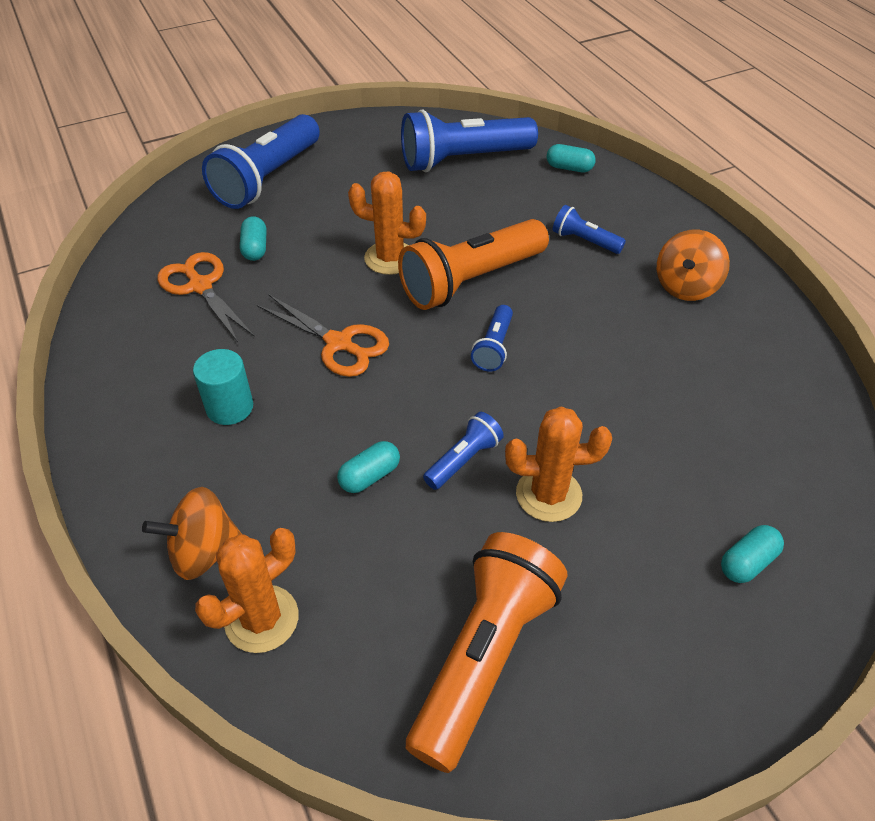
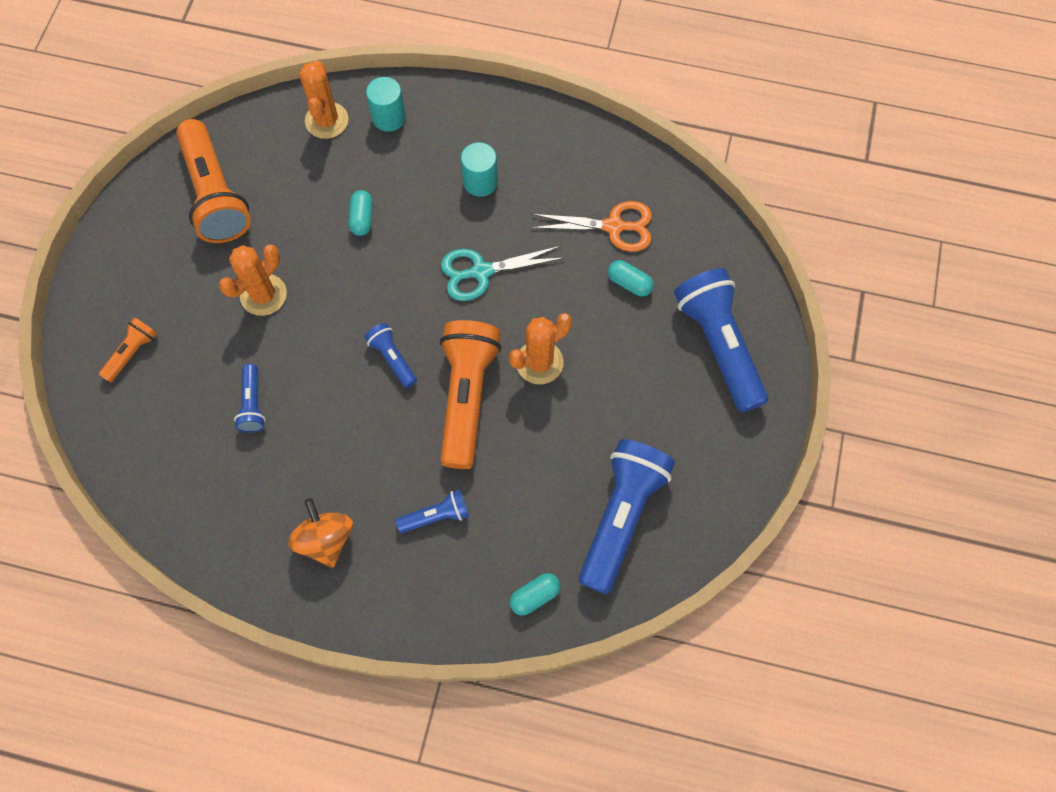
camera: 130 degrees right, 20 degrees up
(203, 552) = (389, 117): orange spinning top -> turquoise cylinder
(339, 343) = (481, 272): orange scissors -> turquoise scissors
(463, 460) = (327, 272): blue flashlight -> blue flashlight (253, 404)
(747, 562) = (132, 353): turquoise capsule -> orange flashlight

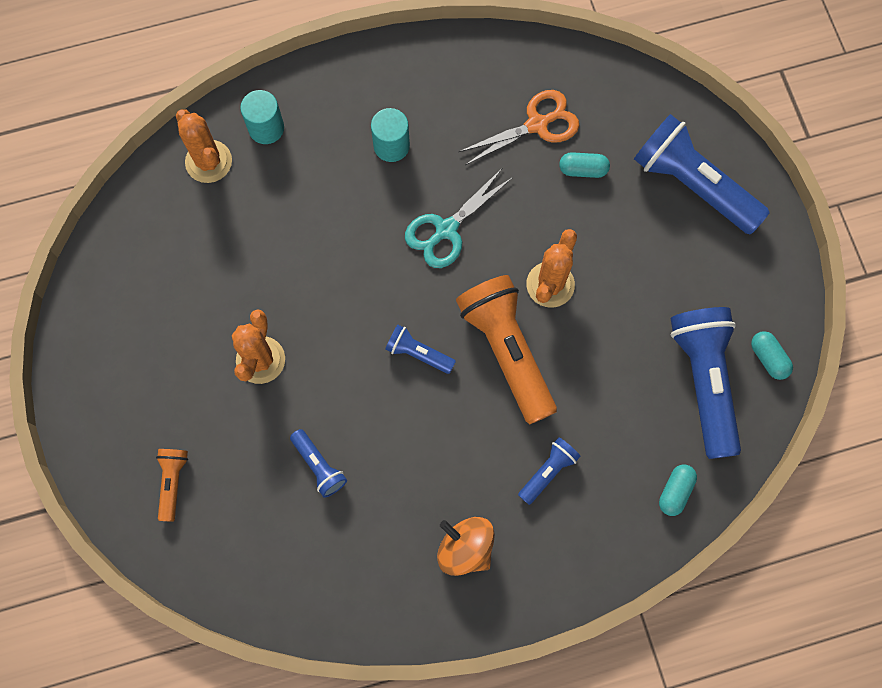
camera: 30 degrees left, 5 degrees up
(216, 194) = (149, 289): orange flashlight -> none
(362, 218) = (305, 238): turquoise capsule -> turquoise capsule (768, 358)

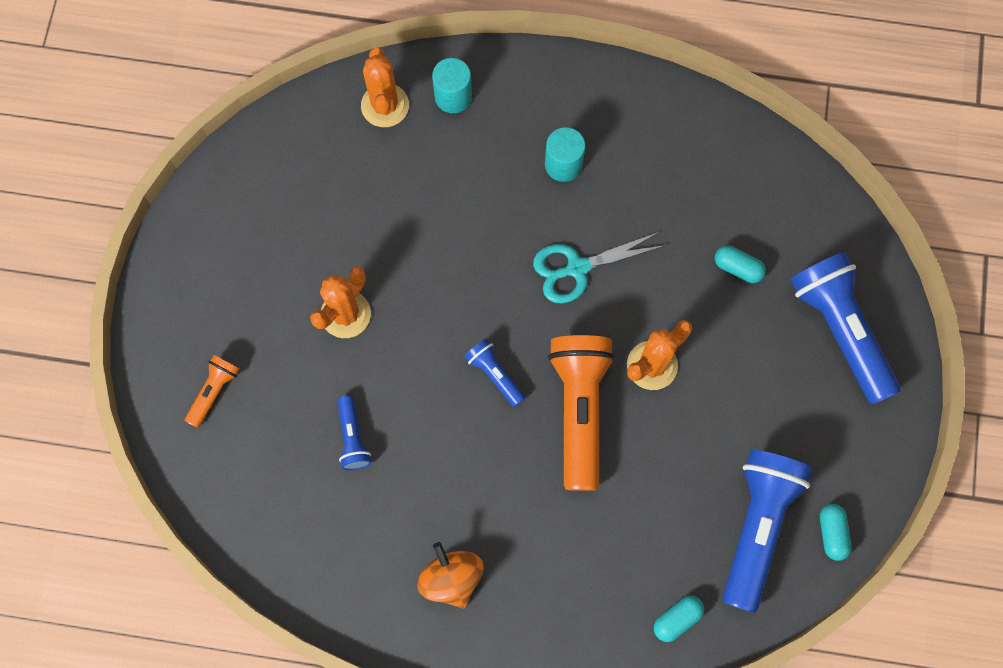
camera: 25 degrees right, 0 degrees up
(537, 124) = (714, 204): orange scissors -> none
(548, 471) = (564, 543): blue flashlight -> none

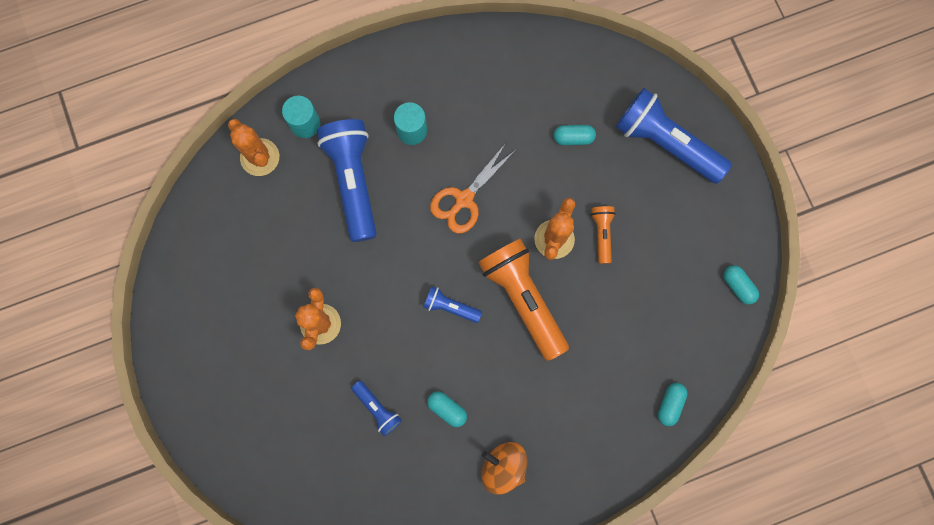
camera: 30 degrees left, 5 degrees up
(214, 391) = (258, 433): orange flashlight -> orange flashlight (601, 234)
(427, 481) = (447, 409): none -> turquoise capsule
(577, 268) = (464, 199): turquoise scissors -> orange scissors
(756, 527) = (686, 310): blue flashlight -> blue flashlight (353, 181)

